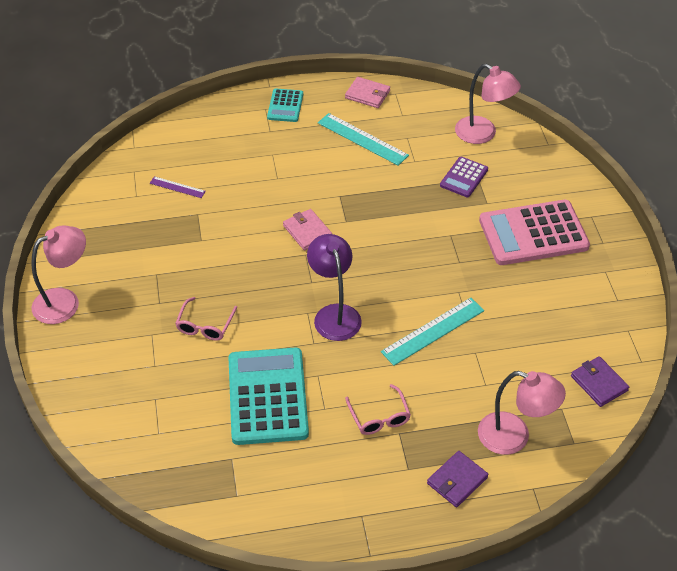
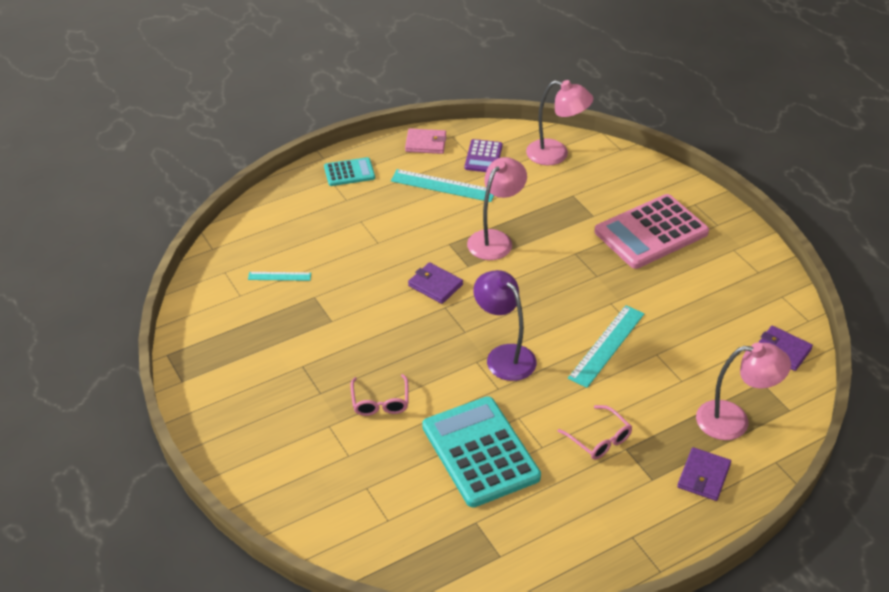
camera: 20 degrees left, 5 degrees down
(65, 301) = (219, 419): pink lamp -> pink lamp (495, 239)
(177, 187) = (279, 276): purple ruler -> turquoise ruler
(285, 106) = (349, 172): turquoise calculator -> turquoise calculator turned 90 degrees counterclockwise
(307, 231) = (435, 285): pink wallet -> purple wallet
(464, 177) = (559, 198): purple calculator -> purple calculator (483, 157)

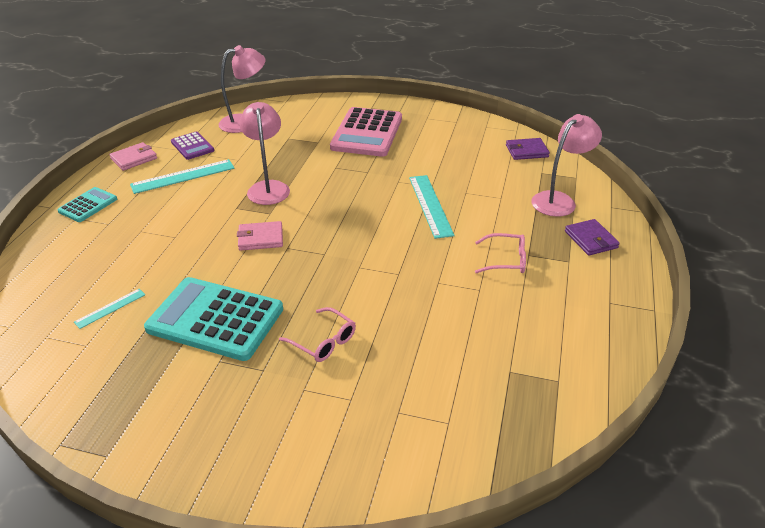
camera: 45 degrees left, 5 degrees down
(435, 285) = (260, 238): purple wallet -> pink wallet
(480, 452) = (445, 322): turquoise calculator -> turquoise calculator (215, 319)
(504, 356) = (373, 251): purple lamp -> none

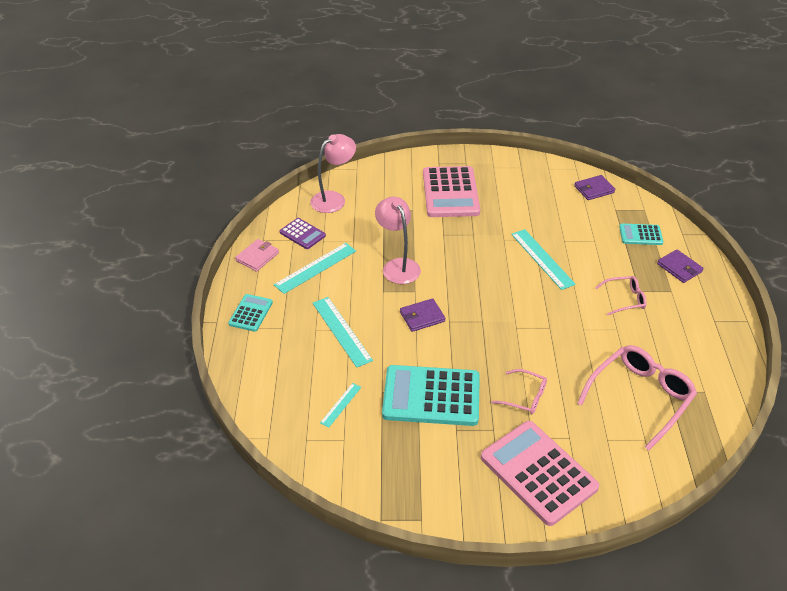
camera: 15 degrees left, 5 degrees up
(165, 237) = (341, 331): none -> turquoise ruler
(260, 238) = (422, 317): pink wallet -> purple wallet
(286, 433) = (538, 472): none -> pink calculator
(467, 371) = (639, 398): none -> pink glasses
(559, 200) = (640, 235): pink lamp -> turquoise calculator

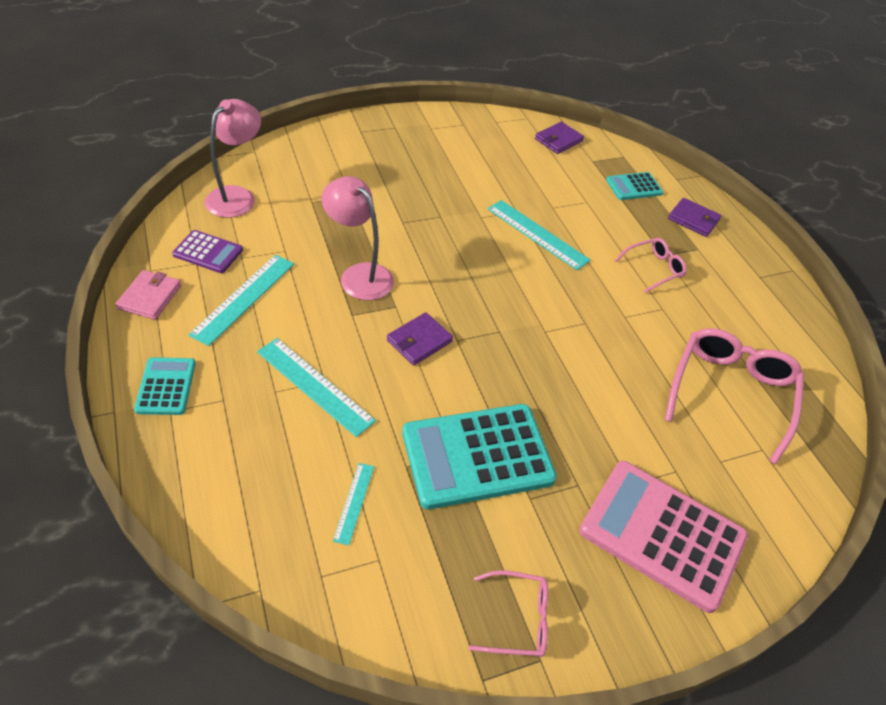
camera: 25 degrees left, 5 degrees up
(450, 193) = (390, 167): pink calculator -> none
(524, 397) = (596, 426): pink glasses -> pink glasses (516, 619)

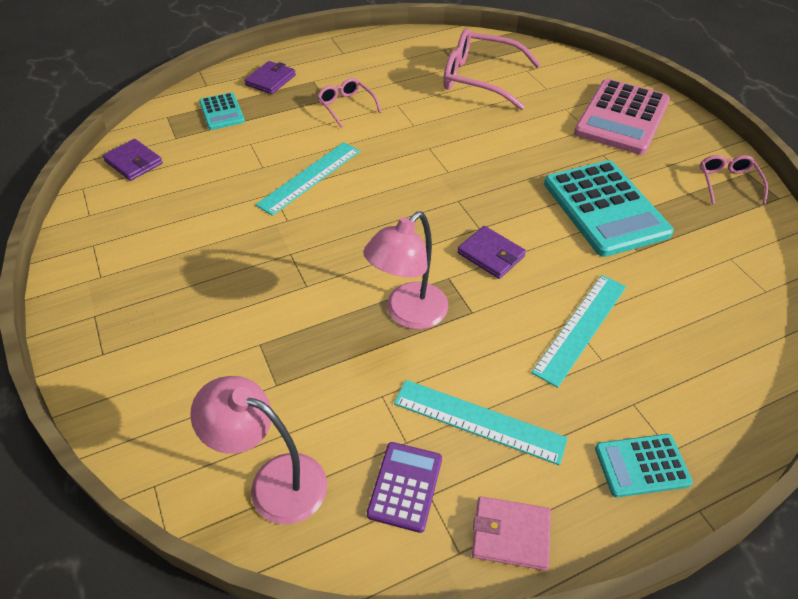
camera: 90 degrees left, 0 degrees up
(354, 502) = (691, 279): turquoise ruler -> none

